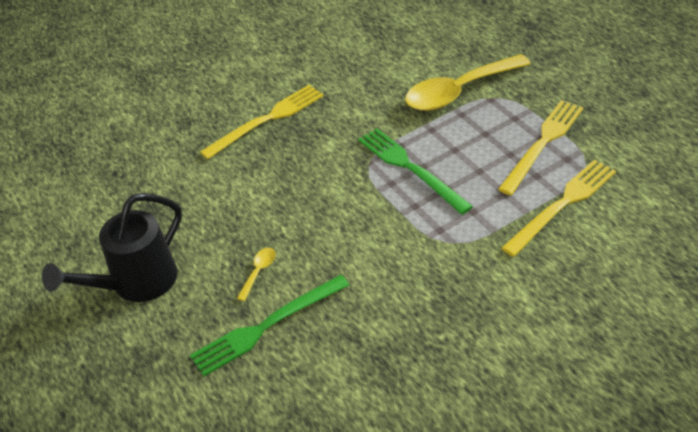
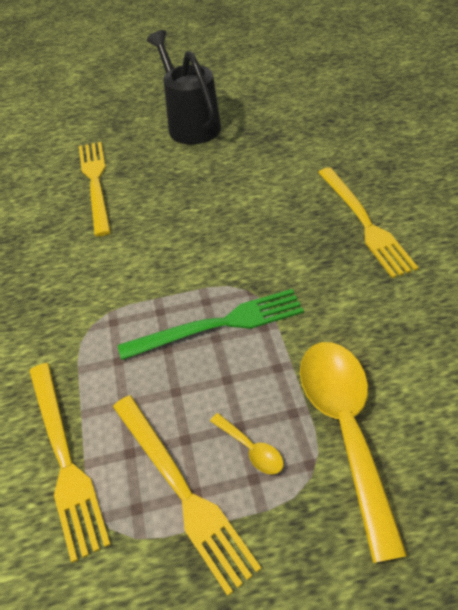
camera: 110 degrees right, 5 degrees up
(259, 272) = (154, 187): yellow spoon -> yellow spoon (251, 449)
(266, 326) = (95, 183): green fork -> yellow fork

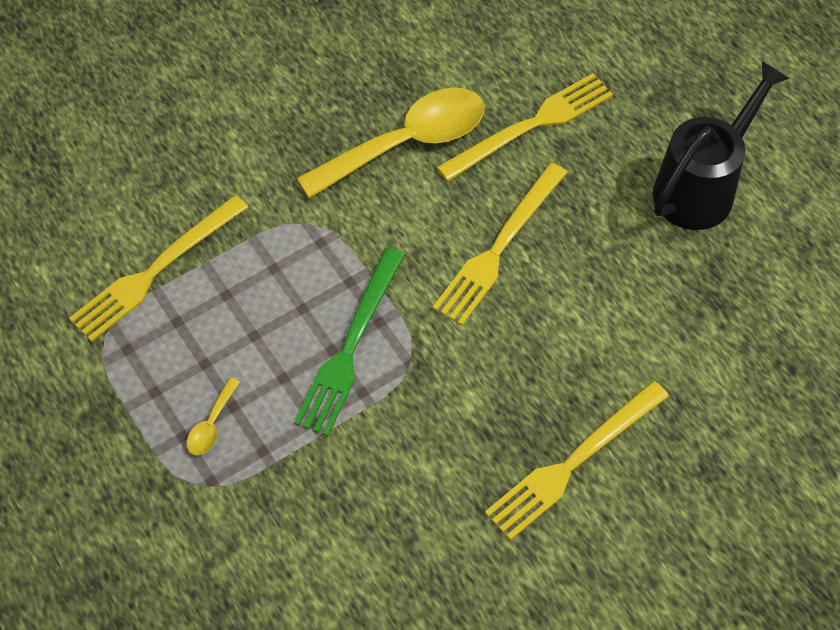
camera: 65 degrees right, 10 degrees up
(182, 490) = (154, 379): yellow fork -> yellow fork (499, 247)
(219, 324) = (350, 346): green fork -> green fork turned 60 degrees clockwise
(345, 428) = (259, 503): yellow spoon -> yellow spoon (406, 143)

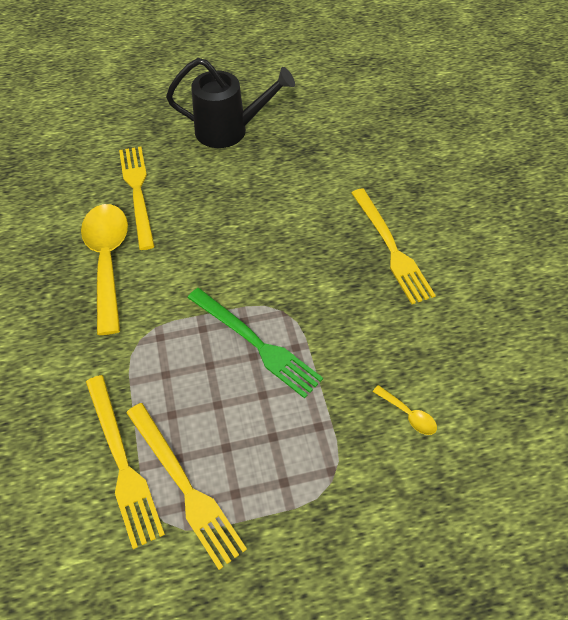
camera: 70 degrees left, 5 degrees down
(211, 424) = (282, 457): yellow spoon -> yellow spoon (408, 415)
(499, 247) = (220, 236): yellow fork -> yellow fork (185, 486)
(702, 186) = (229, 131): black watering can -> black watering can turned 120 degrees clockwise

